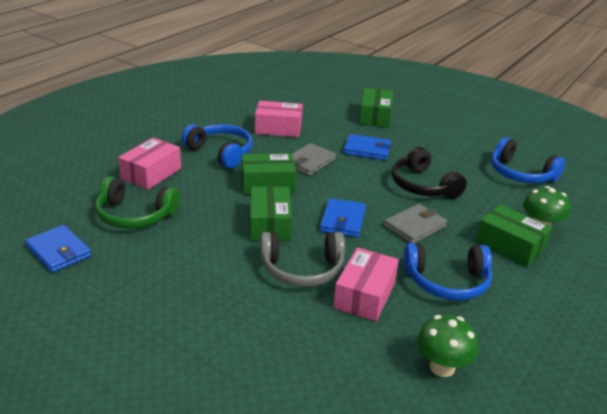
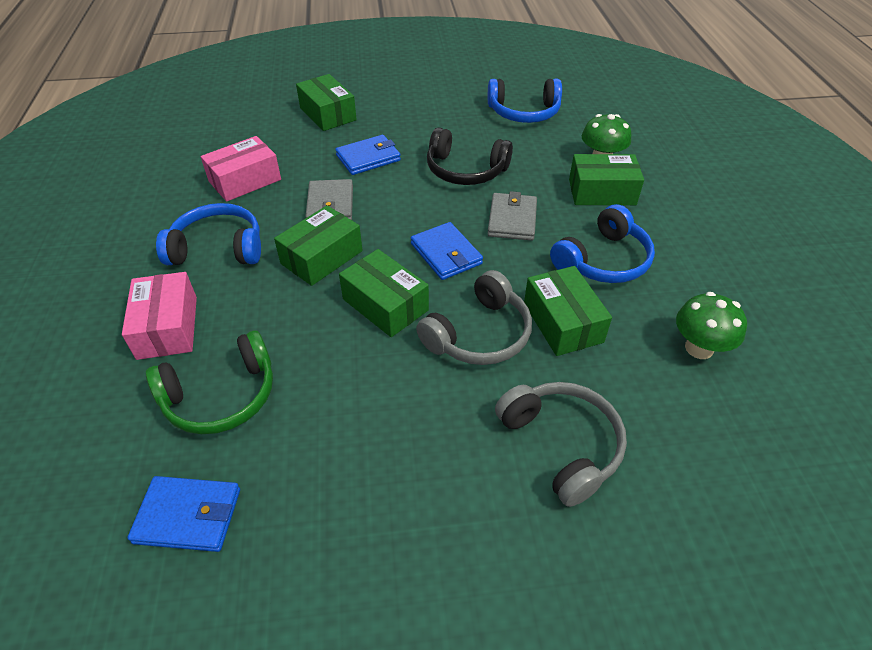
camera: 40 degrees left, 15 degrees up
(269, 349) = (562, 445): none -> grey headphones
(365, 295) = (562, 322): pink box -> green box

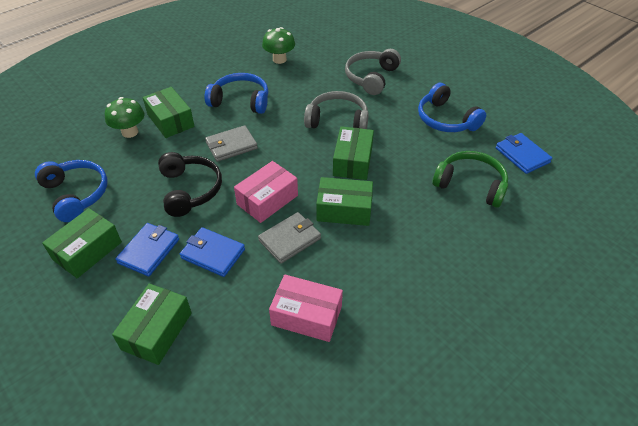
camera: 125 degrees left, 0 degrees up
(167, 327) = (465, 240): pink box -> pink box (267, 200)
(218, 248) = (388, 269): blue headphones -> blue headphones (446, 119)
(446, 254) = (289, 158): blue wallet -> blue wallet (149, 251)
(562, 322) = (302, 99): green box -> green box (87, 251)

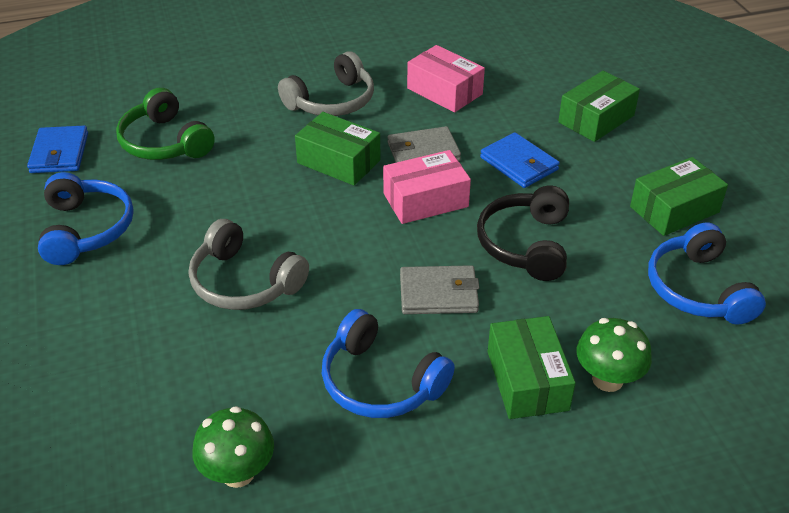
camera: 155 degrees left, 5 degrees down
(149, 251) = (595, 187): blue wallet -> none
(352, 161) = (278, 213): green box -> none
(371, 77) = (107, 350): grey headphones -> grey headphones (332, 101)

